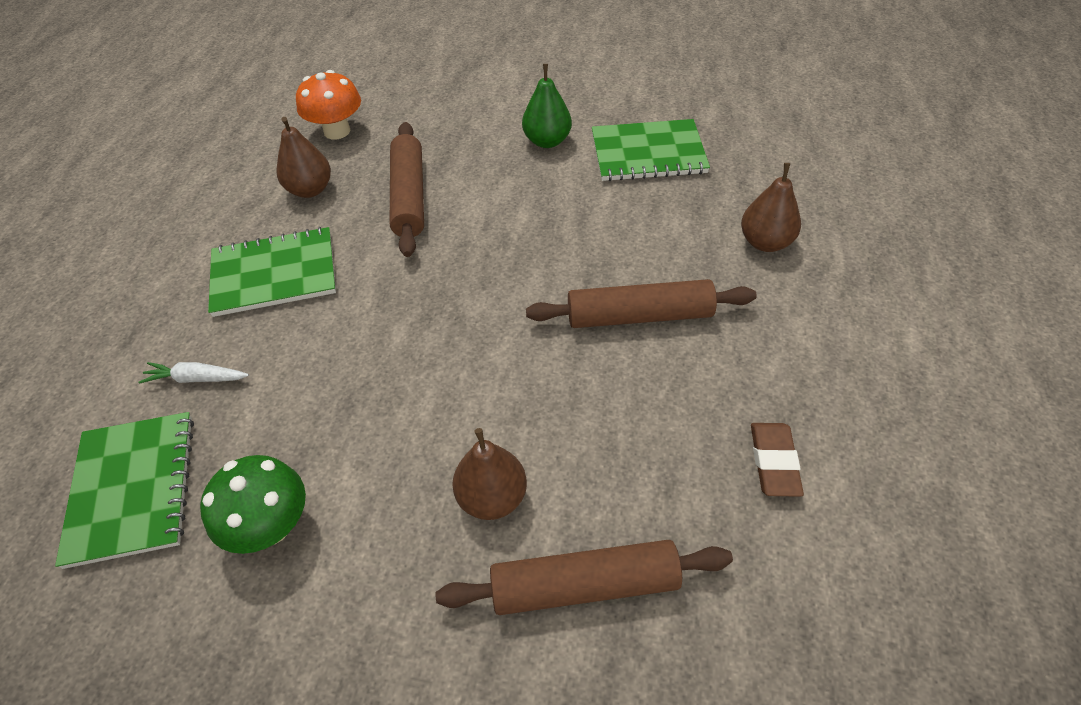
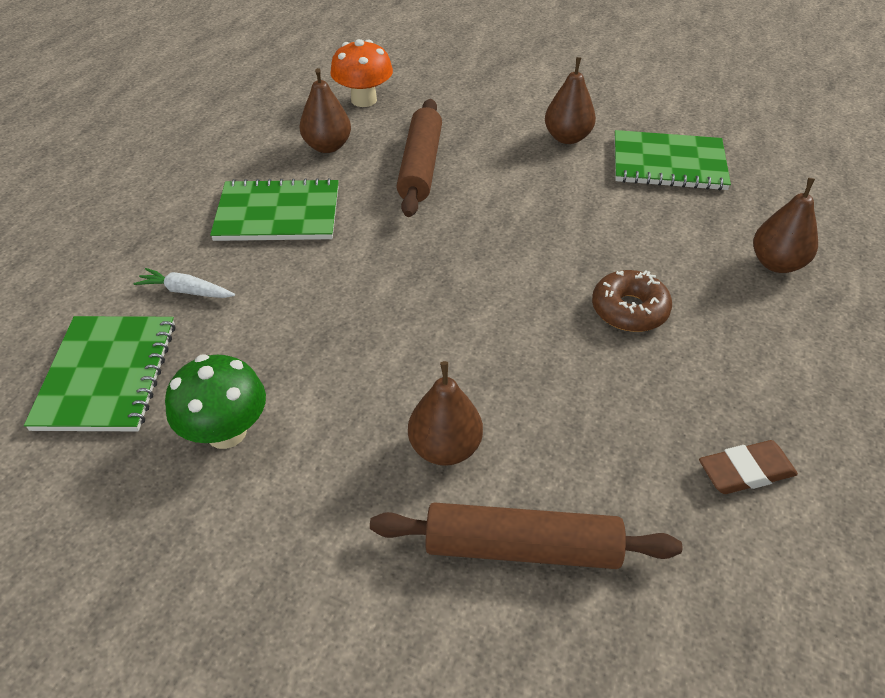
camera: 10 degrees right, 5 degrees down
(547, 141) = (567, 138): green pear -> brown pear
(639, 316) = (629, 310): brown rolling pin -> brown donut
(774, 462) = (745, 471): brown eraser -> brown eraser turned 60 degrees clockwise

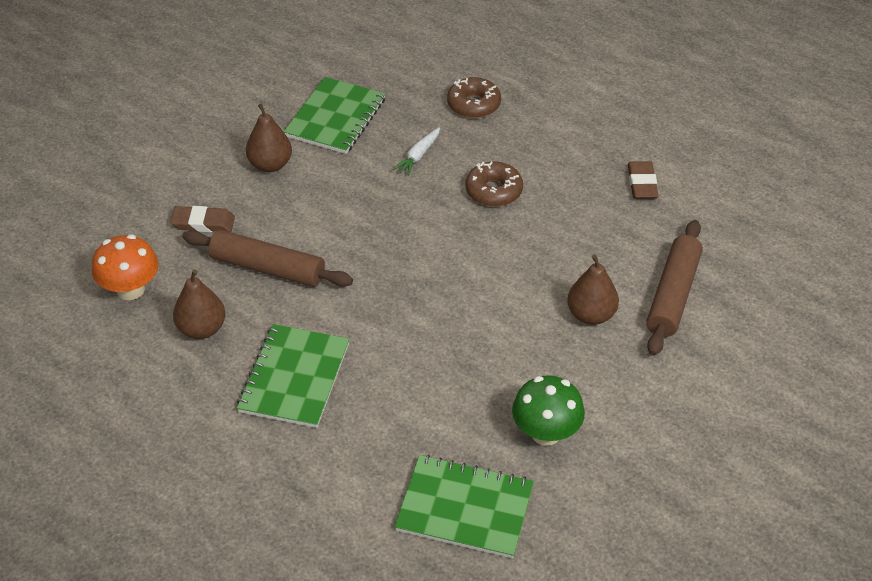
camera: 75 degrees left, 0 degrees up
(186, 291) = (379, 451): white carrot -> white carrot (418, 156)
(464, 117) = (203, 223): none -> brown eraser
(776, 263) = (473, 104): brown pear -> brown donut

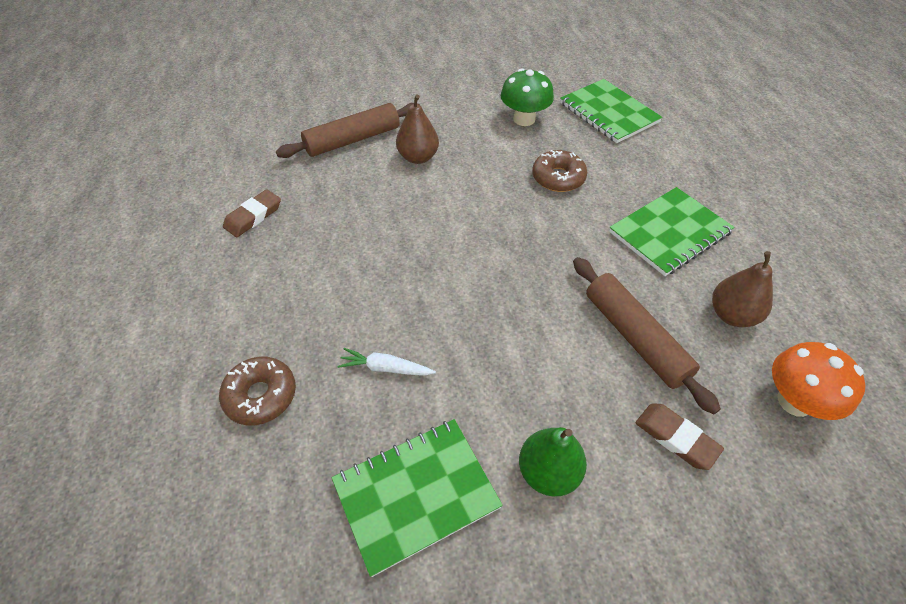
camera: 140 degrees left, 5 degrees up
(270, 165) = (548, 472): brown pear -> green pear
(418, 156) = (385, 368): white carrot -> white carrot turned 150 degrees counterclockwise
(494, 191) = (365, 284): brown donut -> brown donut (558, 178)

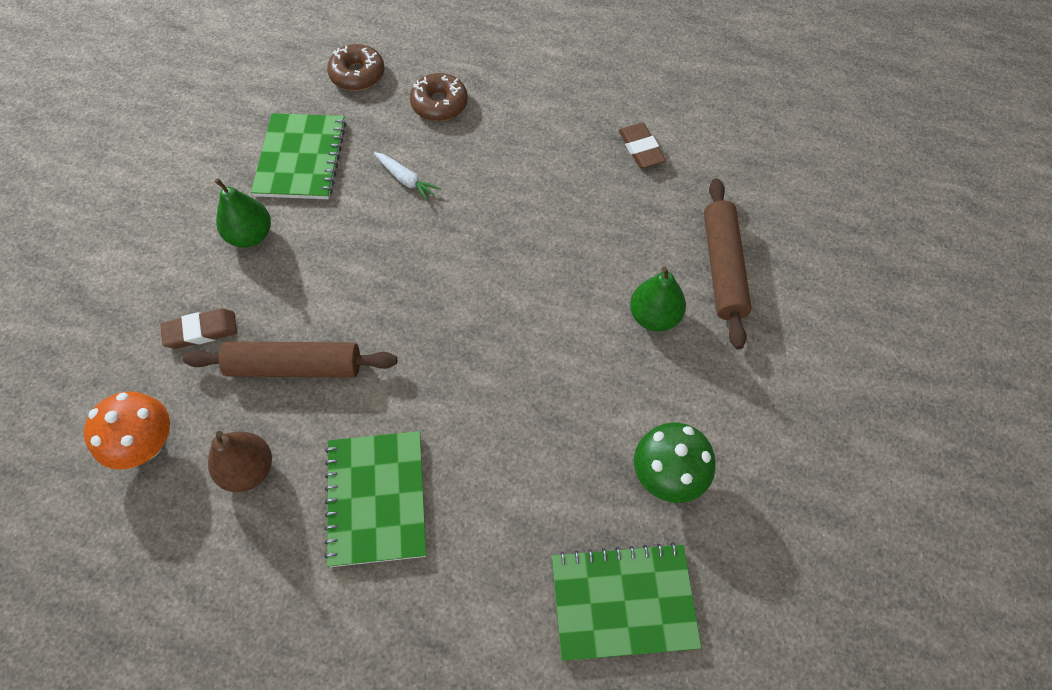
camera: 120 degrees right, 10 degrees up
(385, 368) = (406, 180): white carrot -> white carrot turned 90 degrees clockwise
(418, 157) = (654, 316): brown pear -> green pear
(558, 178) = (533, 441): brown donut -> brown donut (357, 74)

